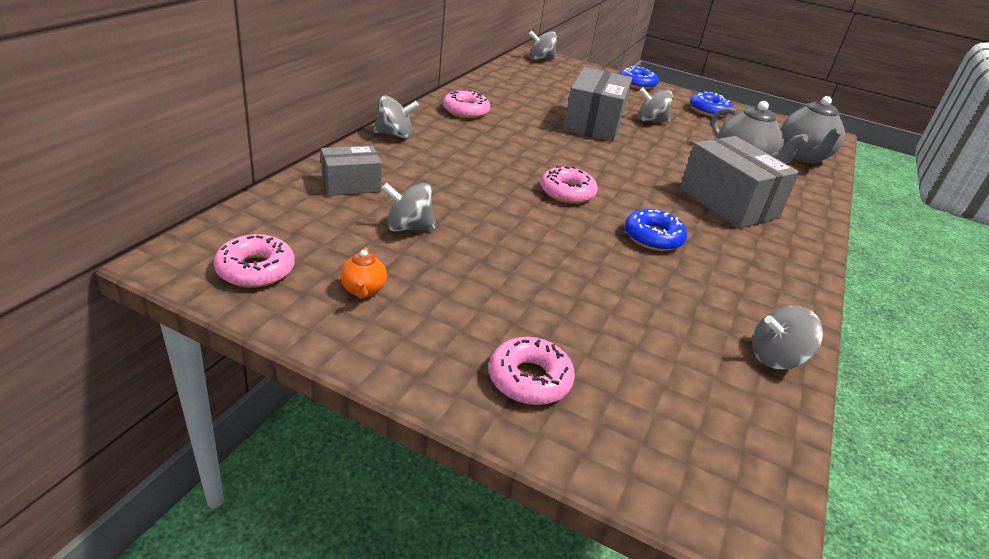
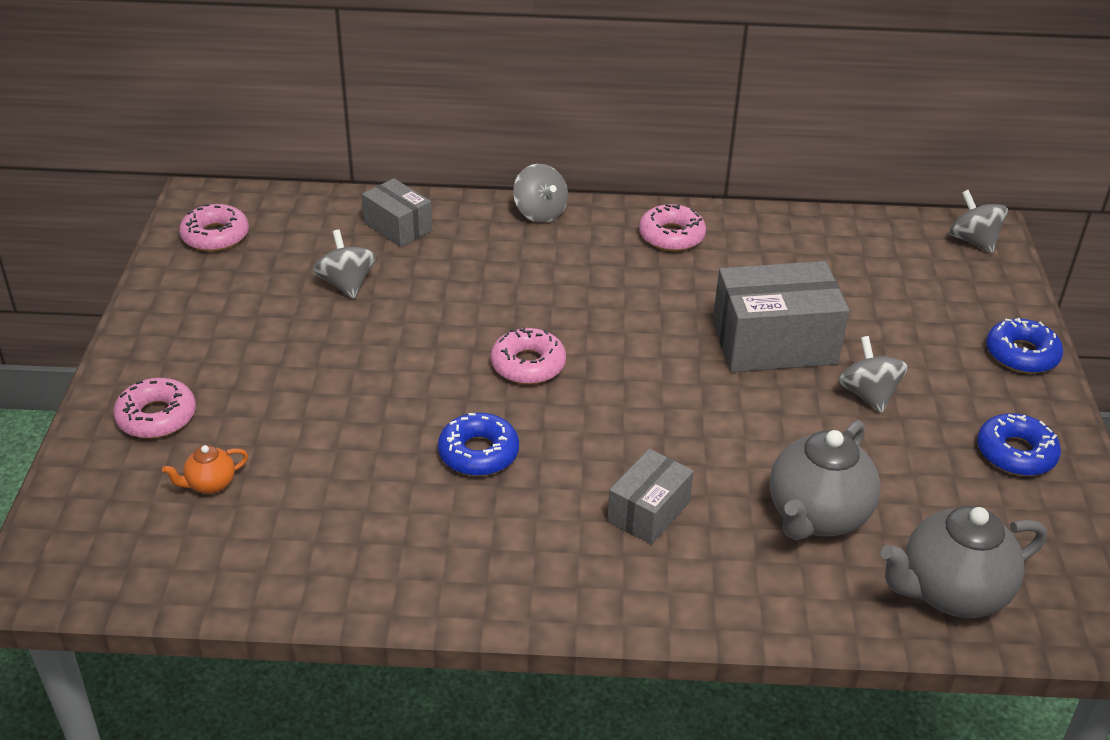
camera: 70 degrees right, 5 degrees up
(363, 290) = (224, 295): orange teapot -> orange teapot (210, 484)
(728, 203) = (648, 511): grey box -> grey box, size x0.57
(776, 358) = (289, 583): grey spinning top -> none

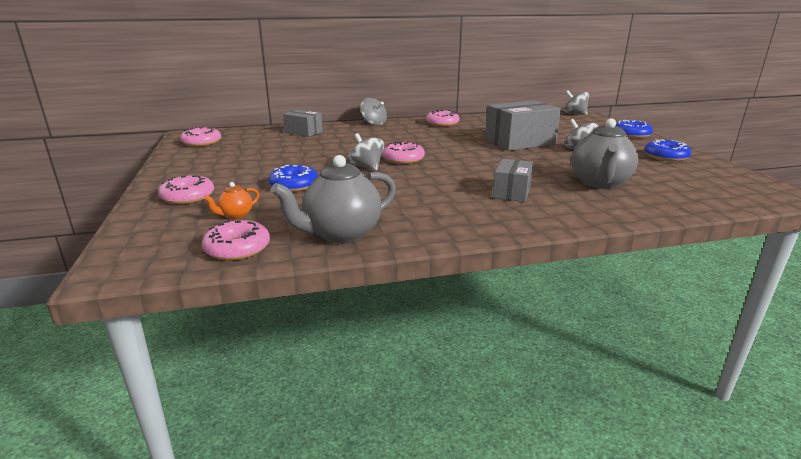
camera: 15 degrees left, 15 degrees down
(191, 568) = (237, 248): none -> pink donut
(346, 284) = (285, 148): grey spinning top -> grey spinning top (366, 167)
(478, 453) = (399, 186): blue donut -> blue donut (294, 185)
(951, 593) = (696, 196): grey teapot -> grey teapot (341, 234)

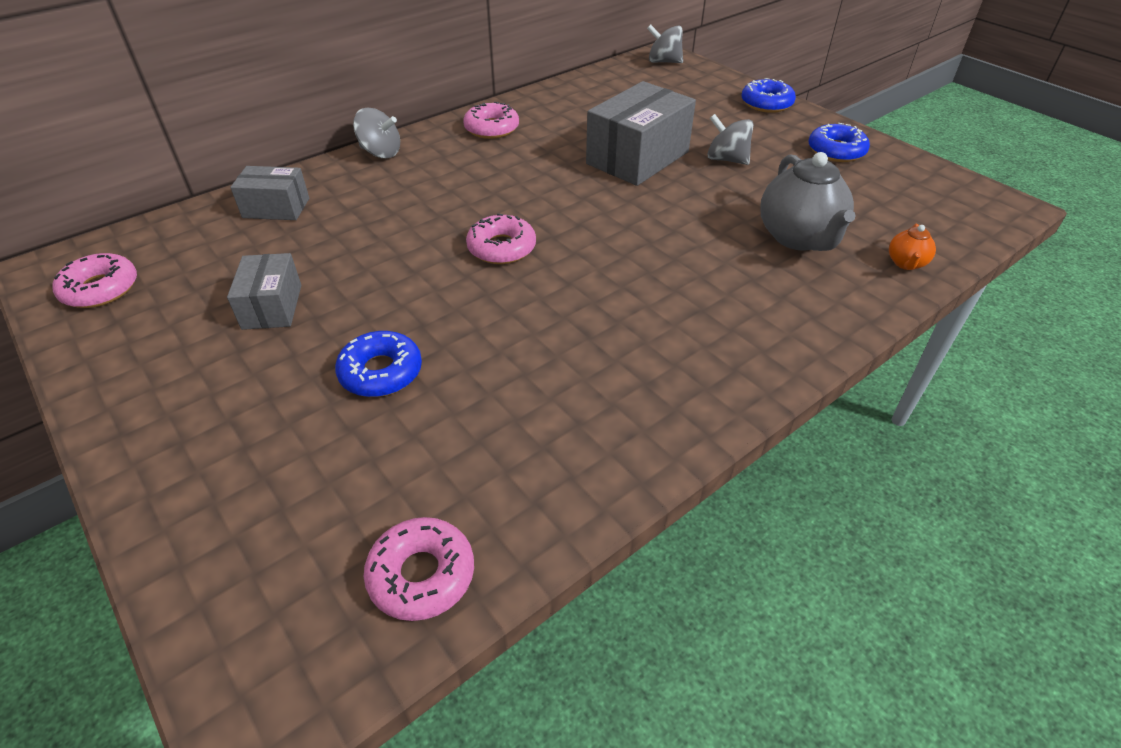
camera: 25 degrees left, 20 degrees up
(188, 197) = (217, 466): pink donut -> none
(235, 215) = (348, 489): orange teapot -> orange teapot (906, 263)
(341, 234) = (551, 478): grey teapot -> none
(366, 167) = (461, 286): grey spinning top -> none
(512, 192) = (708, 293): grey box -> grey box (272, 306)

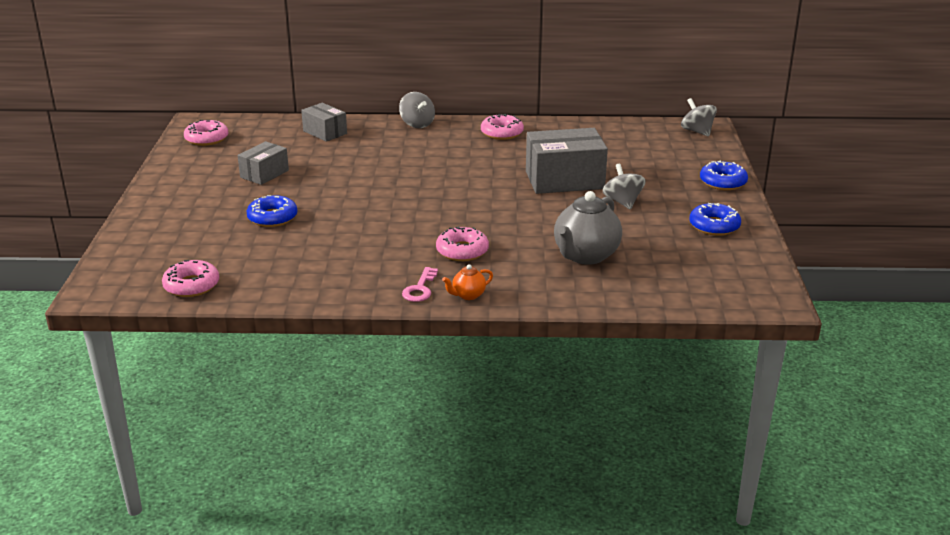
camera: 40 degrees right, 15 degrees down
(501, 248) = (406, 193): pink donut -> pink donut (462, 251)
(722, 377) = (420, 289): none -> pink key
(906, 263) = (628, 294): orange teapot -> orange teapot (468, 295)

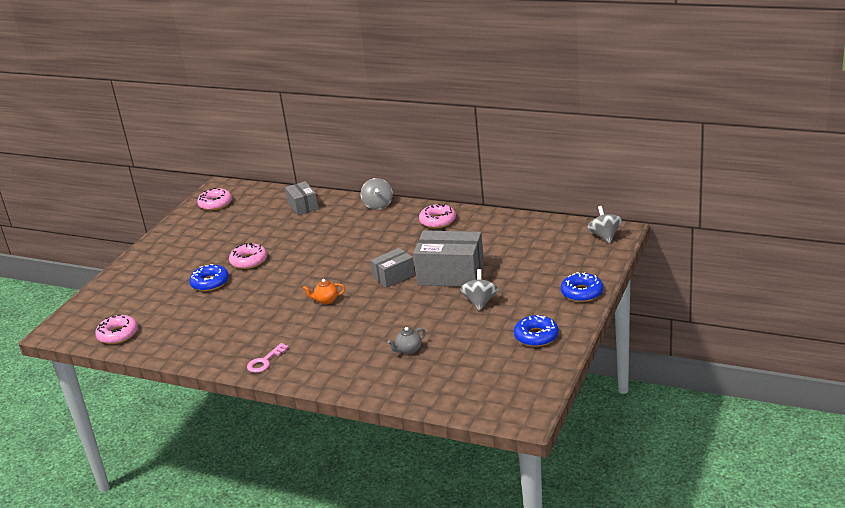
camera: 25 degrees right, 0 degrees up
(264, 174) = (232, 242): grey box -> grey box (394, 276)
(462, 251) = (320, 332): pink donut -> pink donut (249, 261)
(468, 295) = (294, 372): orange teapot -> orange teapot (326, 300)
(585, 256) = (408, 350): grey teapot -> grey teapot, size x0.47

